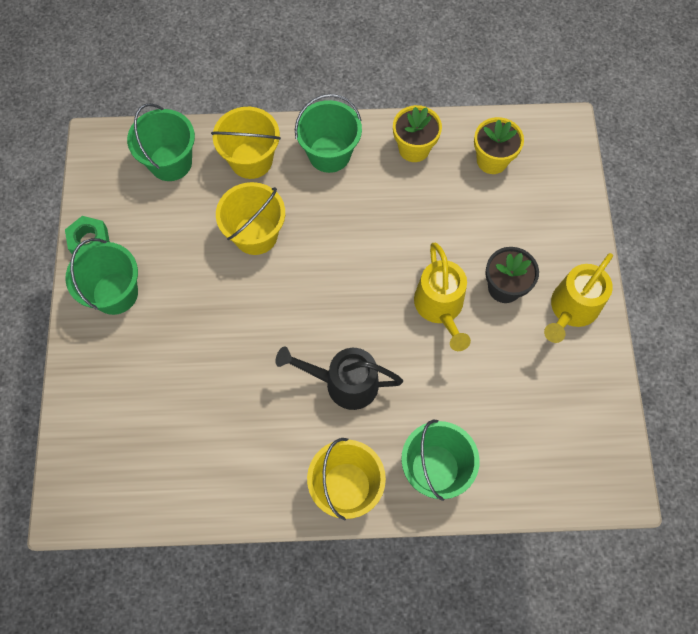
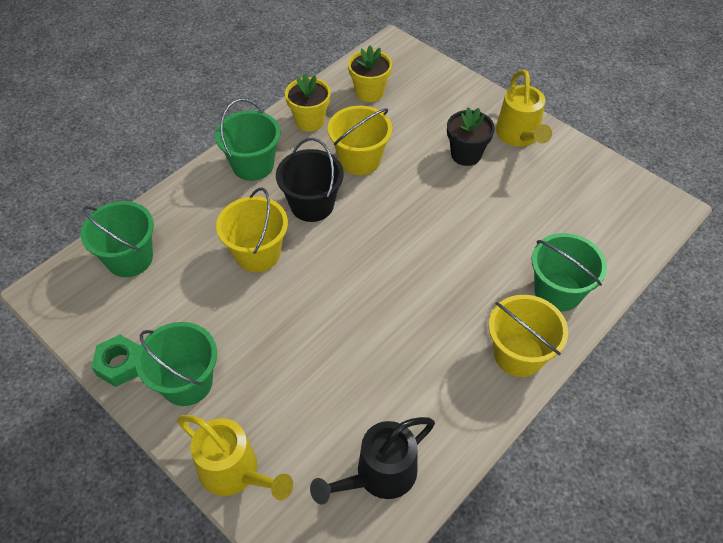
camera: 45 degrees left, 15 degrees down
(251, 160) = (196, 210): yellow bucket -> yellow bucket (359, 160)
(335, 227) = (312, 205): none -> black bucket
(343, 383) = (436, 293): black watering can -> black watering can (378, 476)
(440, 308) = (442, 197): yellow watering can -> yellow watering can (236, 472)

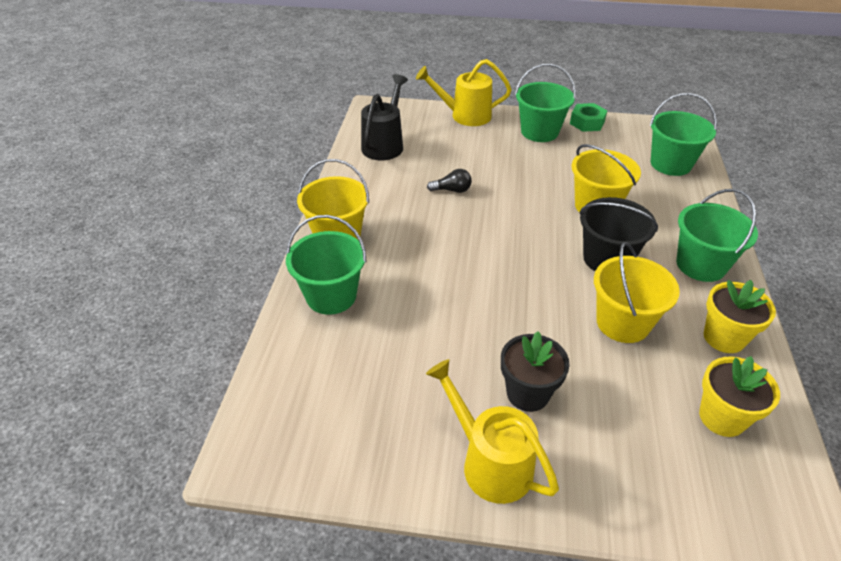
camera: 145 degrees right, 10 degrees down
(365, 350) = (452, 190): none -> black light bulb

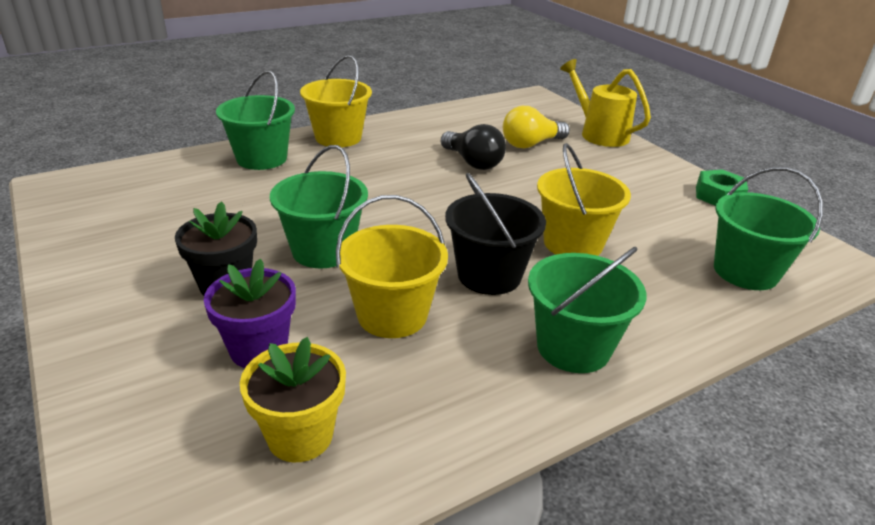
camera: 50 degrees right, 10 degrees down
(385, 144) = (490, 116): black watering can -> none
(450, 151) = (531, 144): none -> yellow light bulb
(452, 190) = (473, 162): black light bulb -> black light bulb, size x1.61
(489, 461) = (119, 290): yellow watering can -> none
(539, 132) = (646, 175): green bucket -> green bucket (323, 250)
(622, 404) = (259, 349): none -> purple flower pot
(724, 338) = (452, 402): yellow flower pot -> none

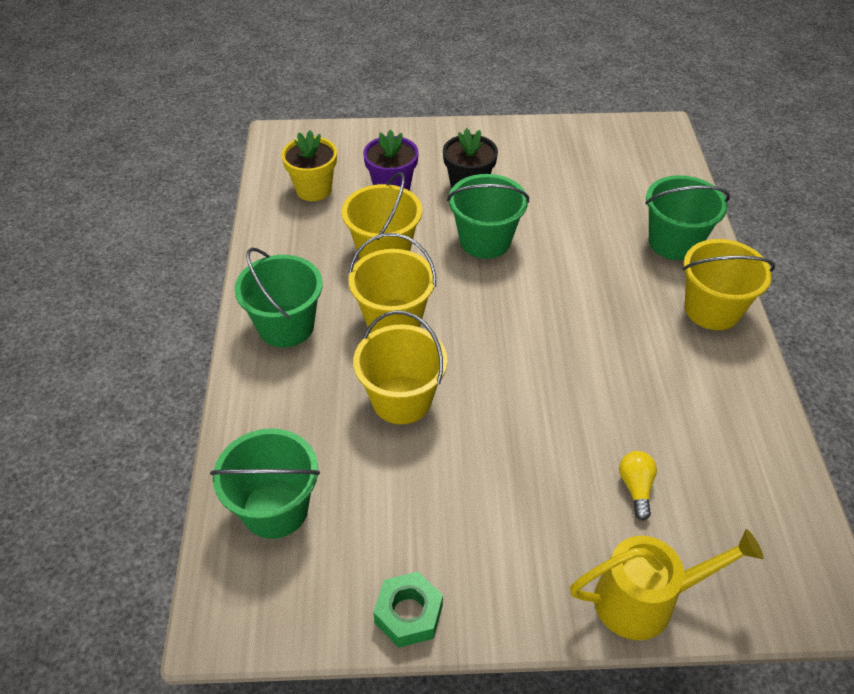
camera: 120 degrees right, 15 degrees up
(473, 162) = (604, 402): black light bulb -> none
(489, 275) = (393, 320): black bucket -> yellow bucket
(531, 144) = (636, 488): yellow light bulb -> yellow light bulb, size x0.62

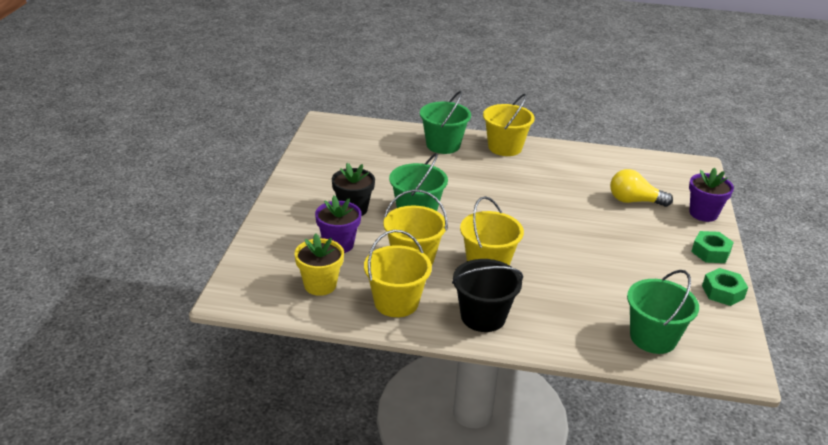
camera: 80 degrees left, 15 degrees down
(286, 326) = (483, 317): green bucket -> black bucket
(401, 400) = (563, 272): yellow bucket -> yellow bucket (396, 302)
(521, 603) = (710, 252): none -> green nut
(636, 488) = (634, 201): yellow light bulb -> yellow light bulb, size x1.61
(646, 599) = (703, 213): yellow watering can -> purple flower pot

